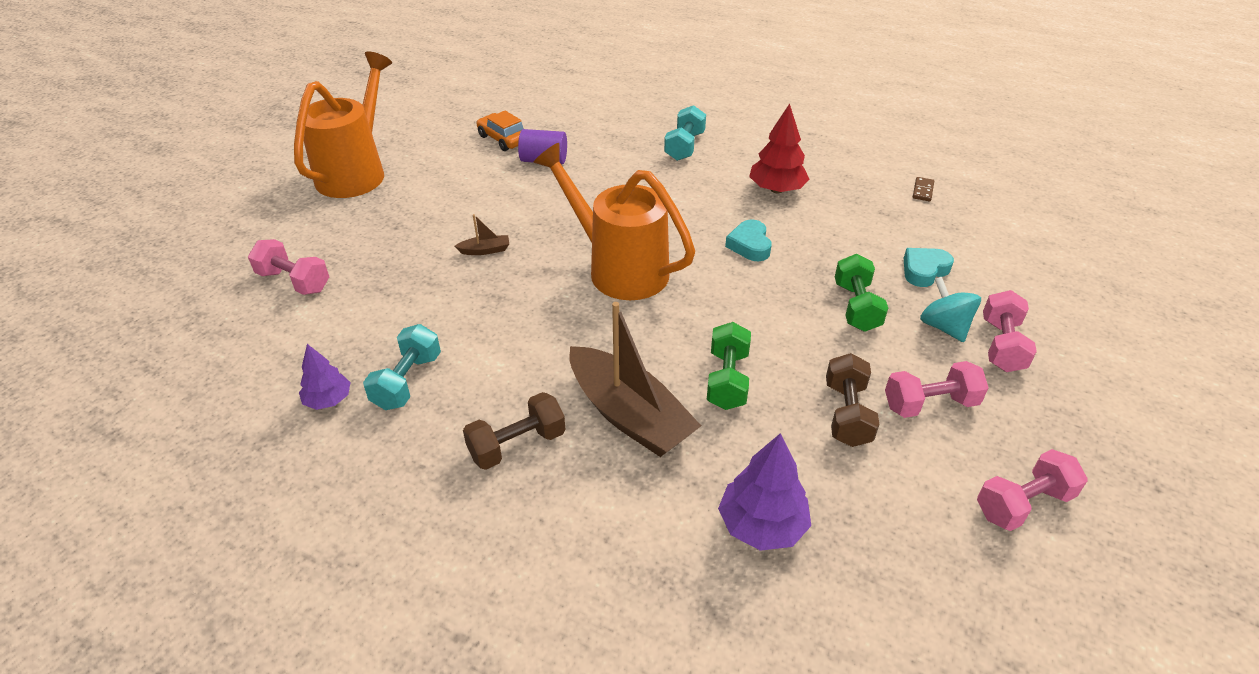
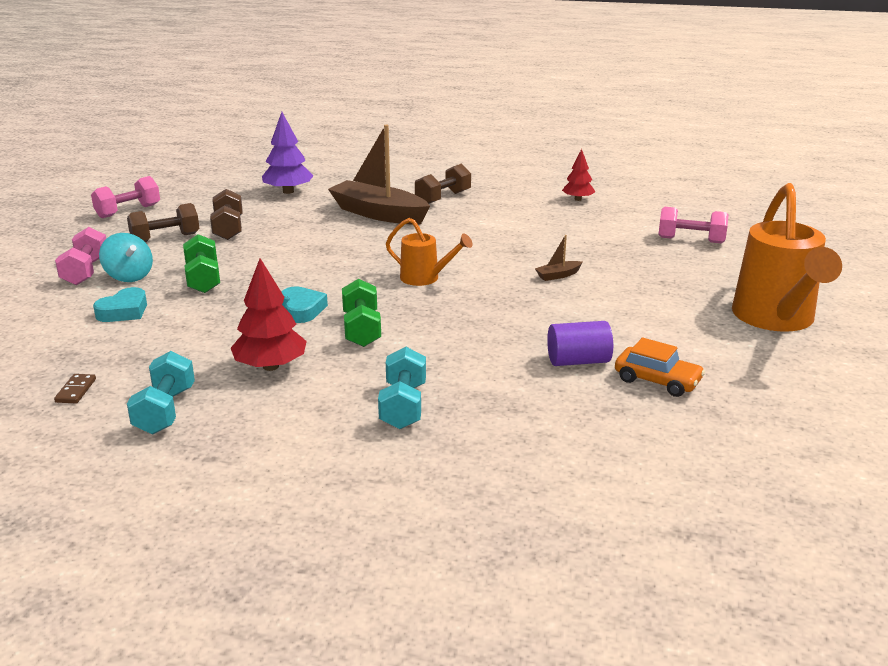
camera: 165 degrees right, 15 degrees down
(328, 400) = (578, 199): purple tree -> red tree
(407, 381) = (537, 210): turquoise dumbbell -> turquoise dumbbell (165, 411)
(618, 268) = (425, 278): orange watering can -> orange watering can, size x0.52
(727, 380) = (314, 233): green dumbbell -> green dumbbell (361, 329)
(930, 404) = (165, 238): pink dumbbell -> brown dumbbell

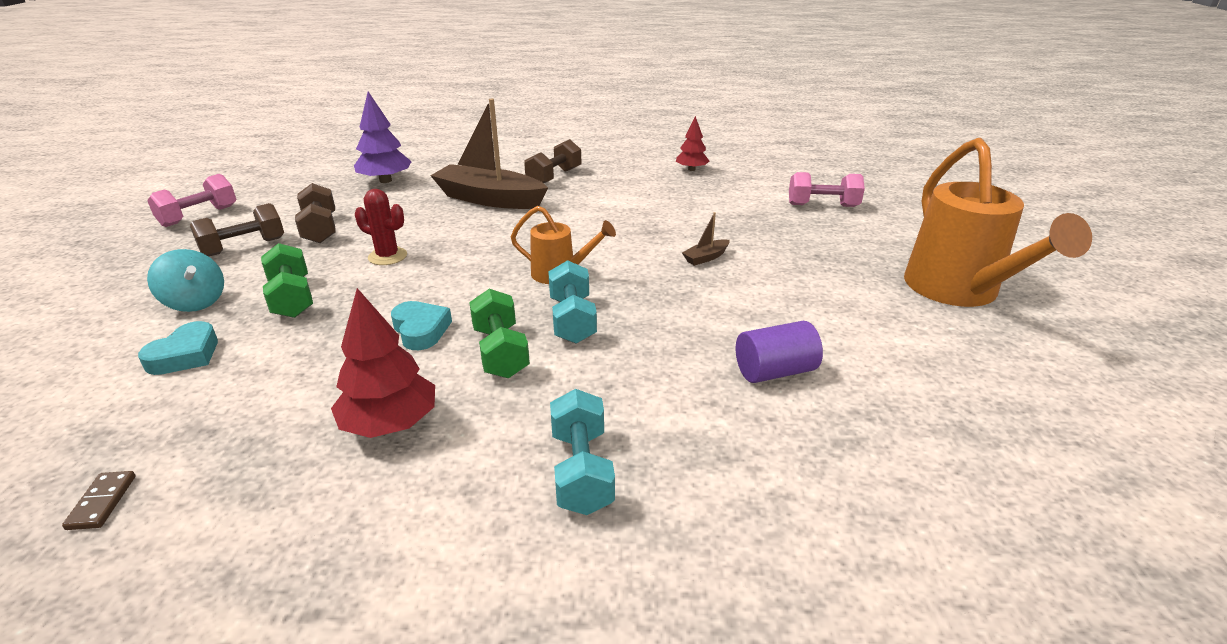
camera: 10 degrees left, 5 degrees up
(85, 271) = (138, 300): pink dumbbell -> none
(165, 411) = (240, 524): turquoise dumbbell -> turquoise dumbbell (572, 320)
(282, 254) = (387, 256): none -> red cactus
(657, 381) = (878, 390): orange car -> none

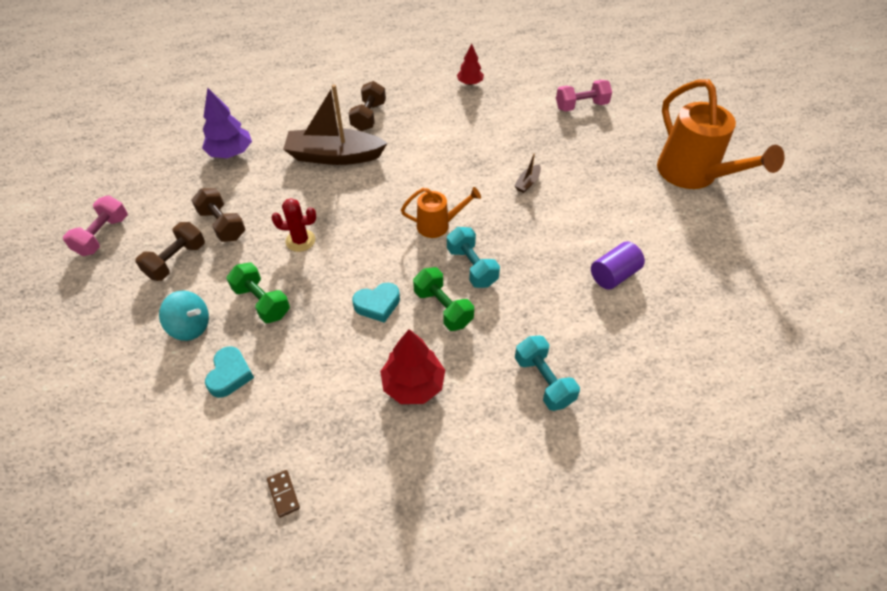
camera: 20 degrees left, 20 degrees up
(421, 330) = (377, 305): turquoise heart -> turquoise heart turned 120 degrees clockwise

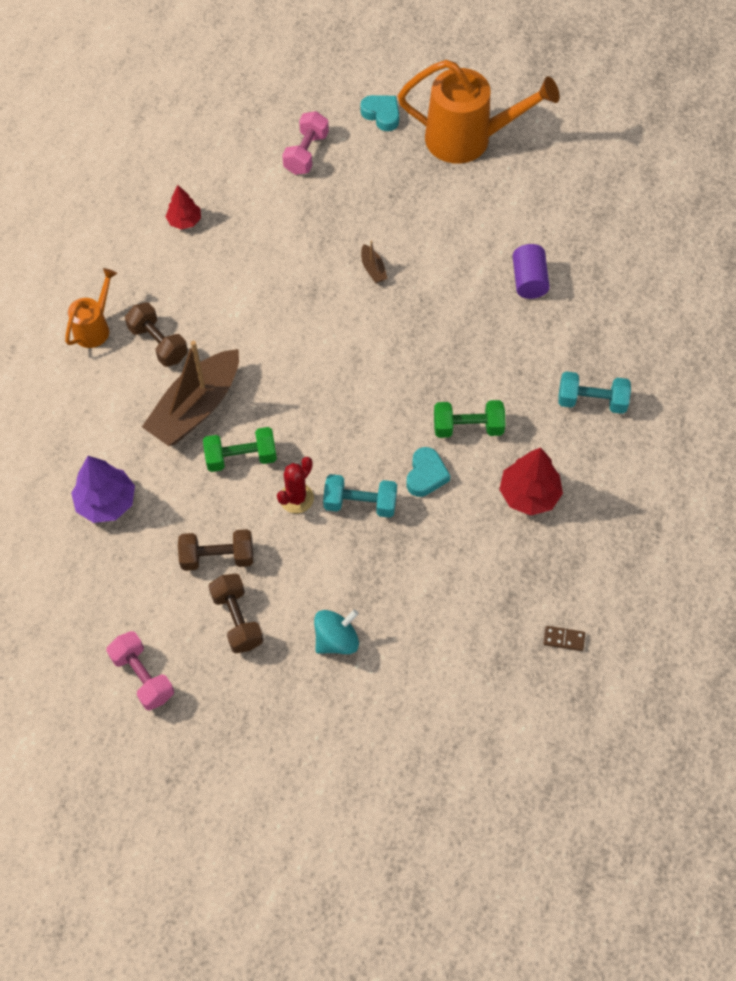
camera: 55 degrees left, 10 degrees up
(230, 375) = (418, 629): turquoise heart -> turquoise heart (381, 115)
(262, 302) = (351, 567): green dumbbell -> green dumbbell (241, 457)
(438, 225) = (368, 373): orange watering can -> orange watering can (95, 327)
(472, 267) = (439, 378): turquoise dumbbell -> turquoise dumbbell (360, 503)

